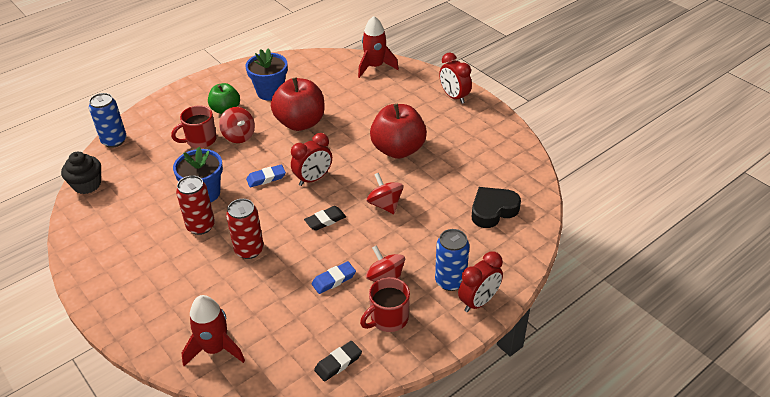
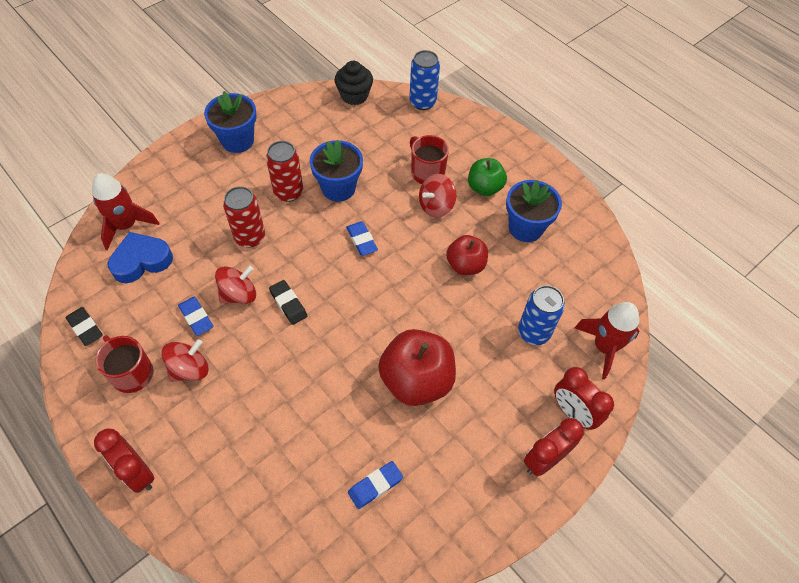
camera: 85 degrees right, 15 degrees up
(119, 268) = (237, 140): none -> blue flower pot
(264, 329) = (141, 261): none -> blue heart
(300, 123) = (465, 265): red apple -> red apple, size x0.61
(313, 179) = (360, 287): red clock -> red clock (573, 413)
(385, 205) = (310, 366): red spinning top -> red spinning top (239, 294)
(450, 281) = (175, 441): blue can -> blue can (533, 332)
(477, 170) = (375, 486): none -> blue eraser
(493, 210) = (292, 502): black heart -> none

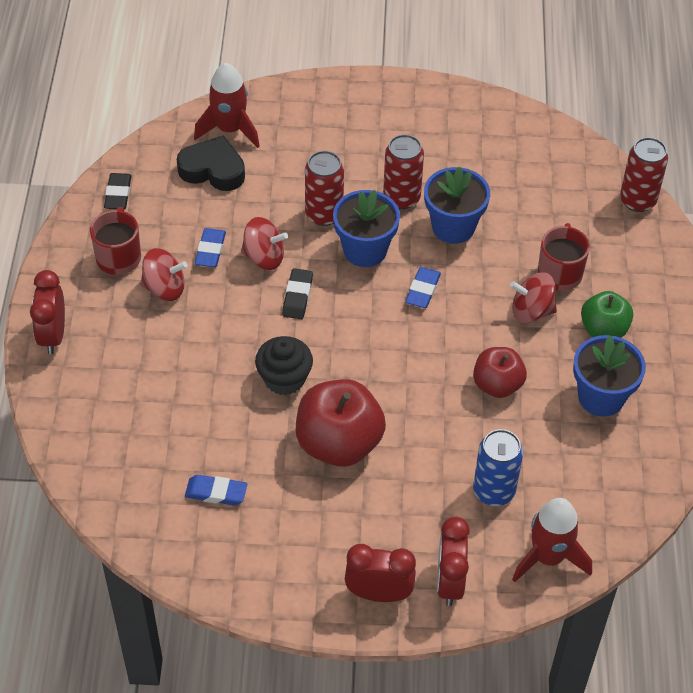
camera: 45 degrees right, 5 degrees down
(141, 261) = (213, 170): blue heart -> black heart
(237, 140) = (405, 116): blue flower pot -> blue flower pot (365, 250)
(354, 95) = (570, 146): black cupcake -> black cupcake (284, 379)
(422, 102) = (637, 200): blue can -> red can

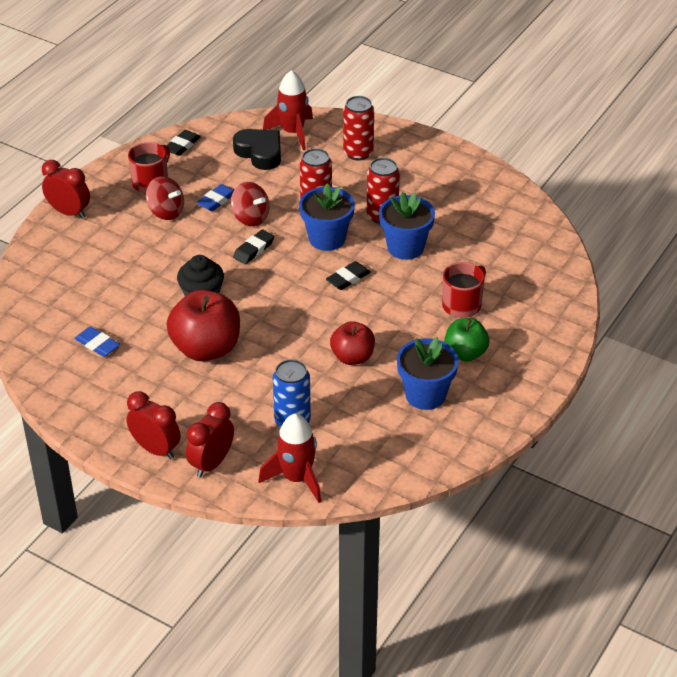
camera: 30 degrees right, 10 degrees down
(53, 335) = (69, 212): red clock -> red clock turned 90 degrees clockwise
(423, 290) = (348, 278): blue eraser -> black eraser
(531, 311) = (419, 321): red spinning top -> none
(637, 200) = (566, 281): red can -> red can (358, 153)

